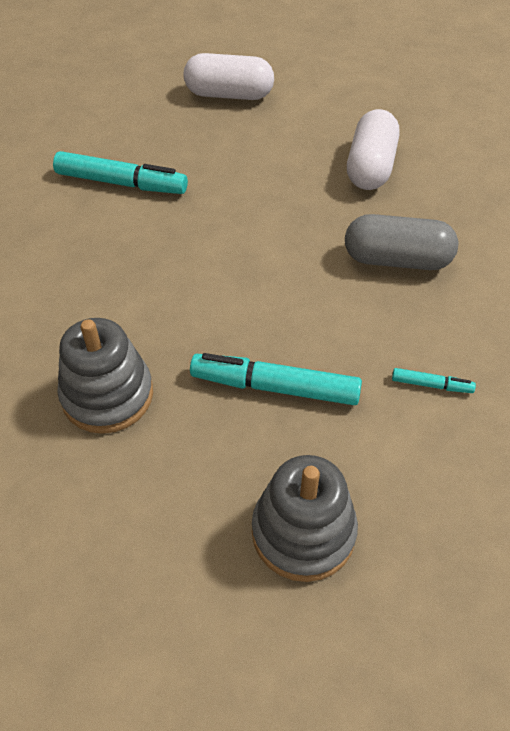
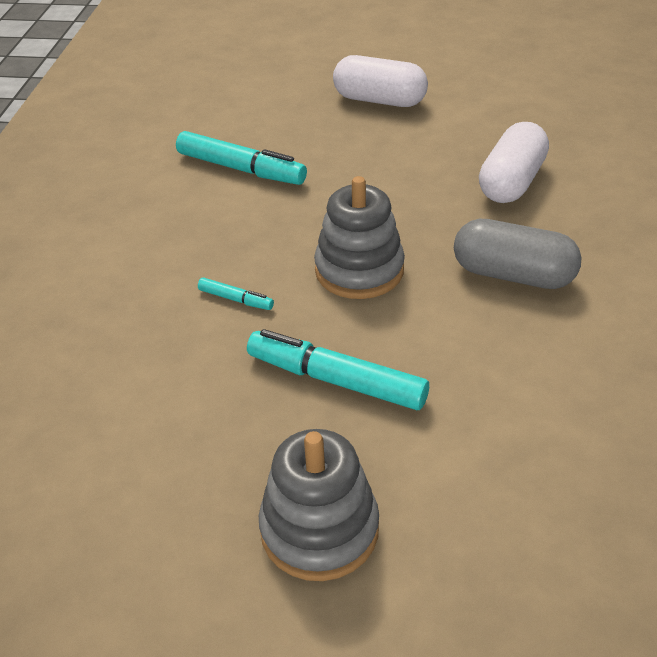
camera: 15 degrees right, 10 degrees down
(107, 395) = (158, 361): grey stacking toy -> grey stacking toy (359, 270)
(431, 385) = (514, 405): turquoise marker -> turquoise marker (236, 299)

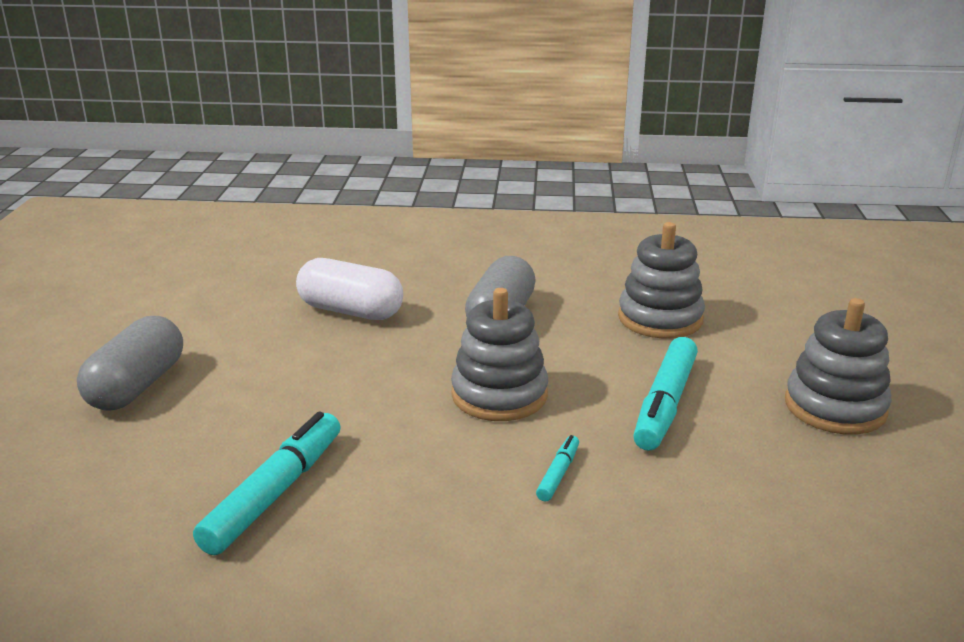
camera: 95 degrees left, 15 degrees down
(379, 100) = (137, 386): white capsule -> grey capsule
(527, 403) = (660, 318): none -> grey stacking toy

